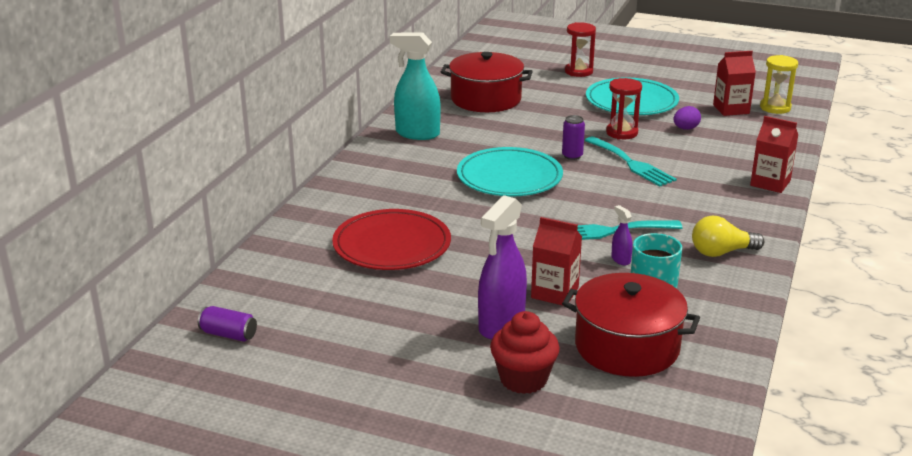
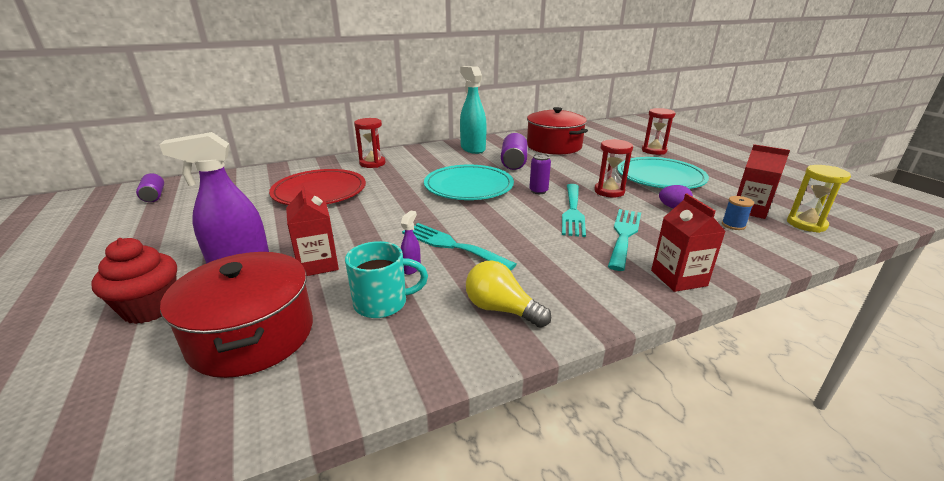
camera: 45 degrees right, 0 degrees up
(360, 194) = (372, 163): none -> red hourglass
(490, 134) = (513, 162): none -> purple can
(695, 167) = (624, 235): none -> turquoise fork
(740, 127) = (733, 225): none -> blue spool

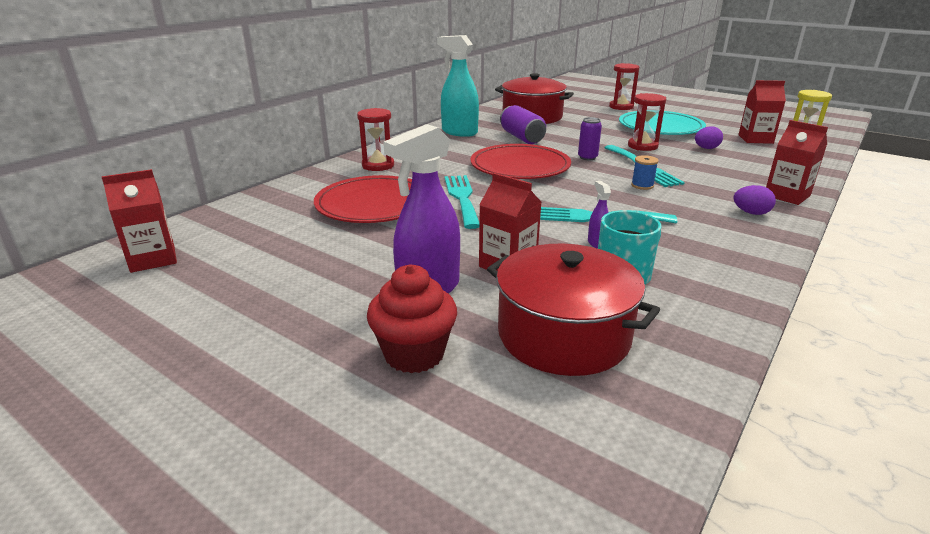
camera: 30 degrees left, 0 degrees up
(154, 196) = (153, 259): purple can -> red carton
(468, 186) = (520, 166): turquoise plate -> red plate
(501, 309) = (716, 250): yellow light bulb -> none
(603, 284) = (751, 213): none -> purple egg
(624, 235) = (707, 176): turquoise fork -> turquoise fork (462, 198)
(733, 225) = (762, 152): blue spool -> blue spool (642, 185)

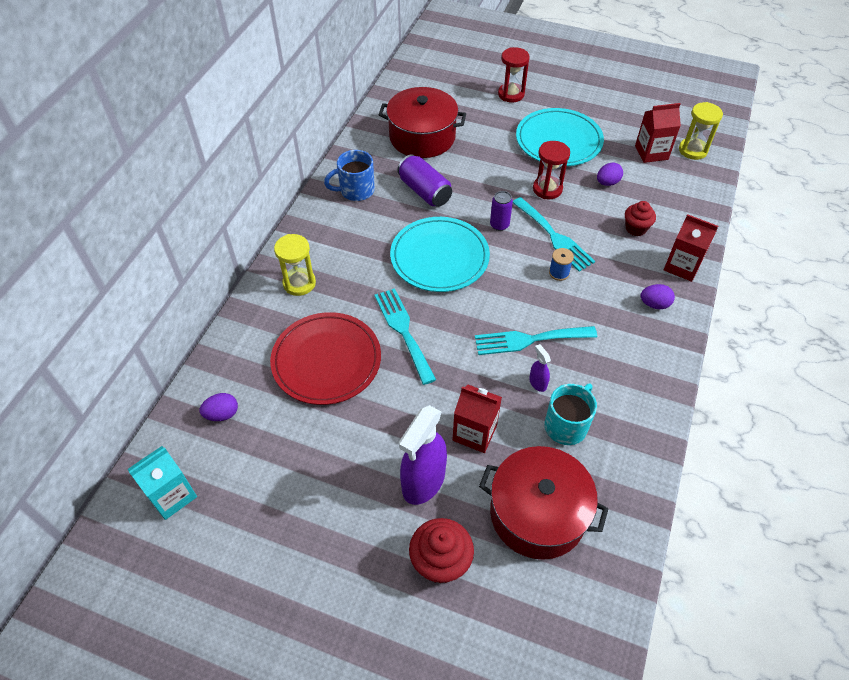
camera: 15 degrees left, 25 degrees up
(153, 259) = (172, 495): red carton -> turquoise carton
(248, 220) = (222, 414): none -> purple egg
(378, 165) = (299, 283): red hourglass -> yellow hourglass
(459, 132) = (356, 190): turquoise spray bottle -> blue mug
(520, 166) = (439, 257): red plate -> turquoise plate
(734, 172) = (636, 228): none -> red cupcake

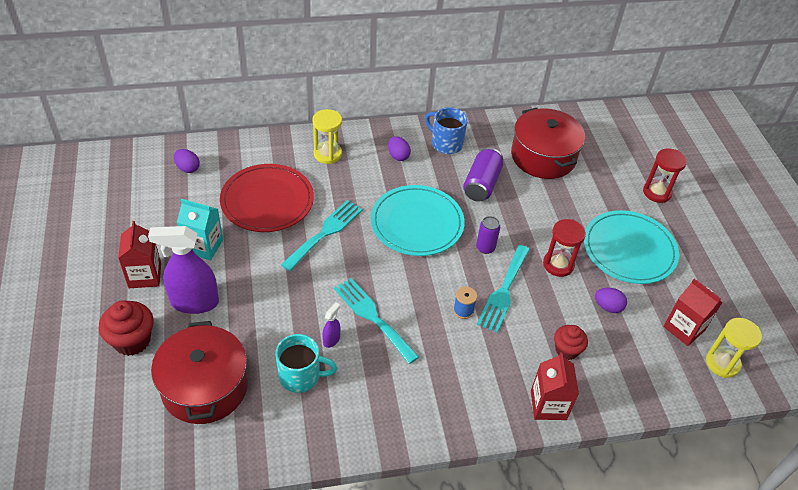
camera: 55 degrees right, 5 degrees down
(172, 495) = (112, 175): turquoise carton -> turquoise carton (203, 246)
(474, 433) = (256, 316): red carton -> red carton (145, 275)
(654, 304) = (481, 397): purple egg -> purple egg (398, 156)

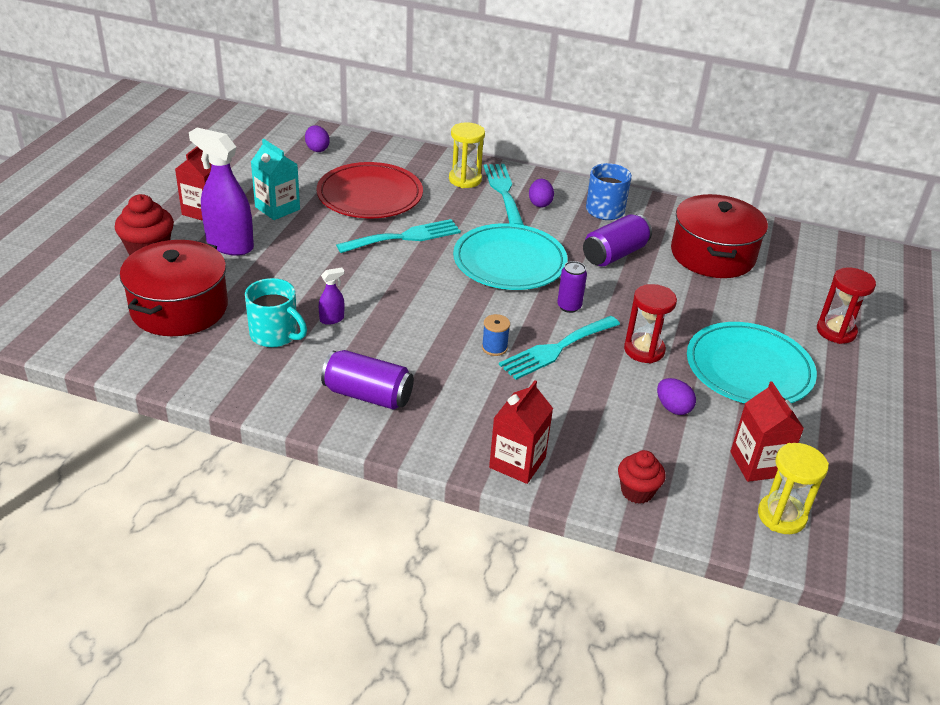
camera: 30 degrees right, 10 degrees down
(373, 317) = (391, 317): turquoise fork -> turquoise fork (503, 191)
(410, 398) = (368, 395): none -> purple can
(566, 350) = (584, 425): red cupcake -> red cupcake (637, 491)

